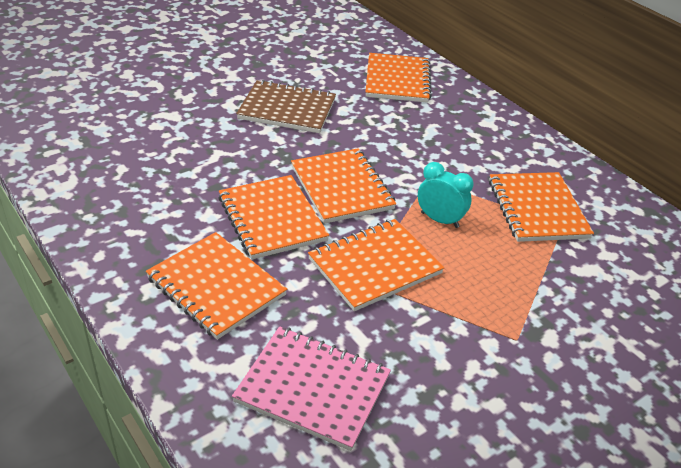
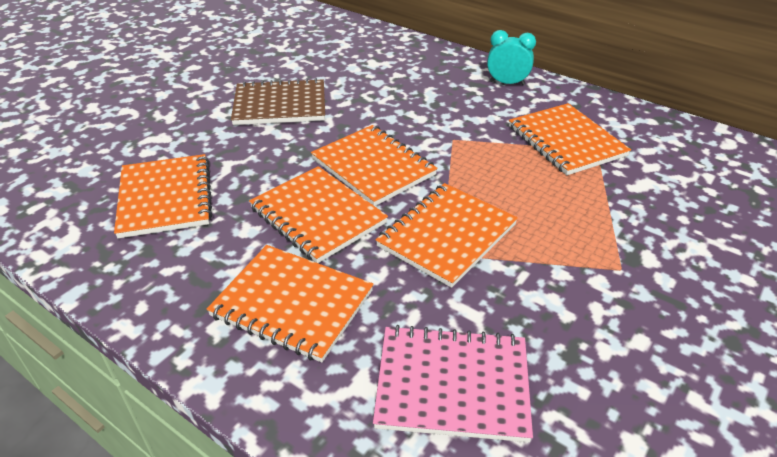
camera: 15 degrees left, 0 degrees up
(397, 80) = (374, 56): orange notebook -> orange notebook (165, 198)
(439, 220) = (484, 174): turquoise clock -> turquoise clock (507, 83)

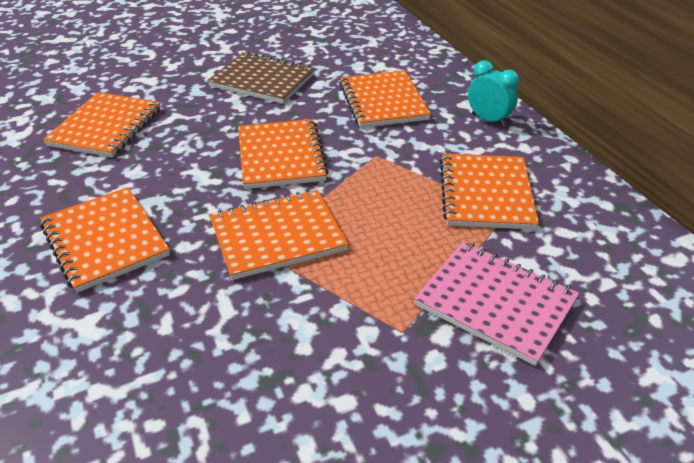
camera: 30 degrees right, 0 degrees up
(317, 216) = (194, 180): orange notebook -> orange notebook (383, 101)
(452, 384) = (148, 356): pink notebook -> pink notebook (495, 303)

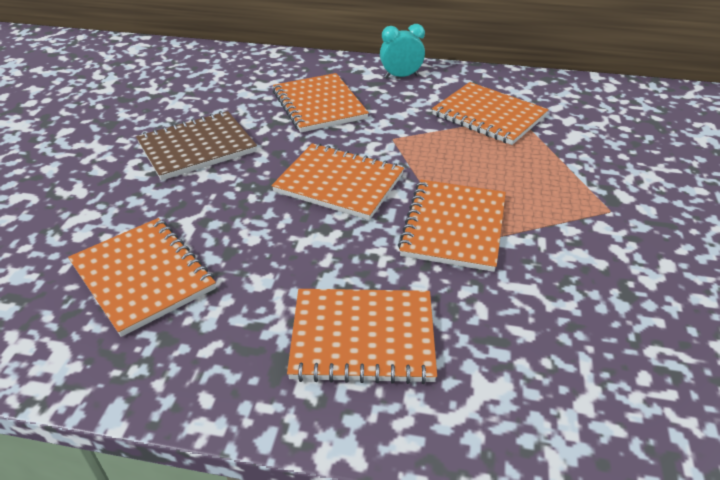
camera: 55 degrees left, 0 degrees up
(383, 101) = (319, 105): orange notebook -> orange notebook turned 45 degrees clockwise
(495, 303) = (606, 162): pink notebook -> none

